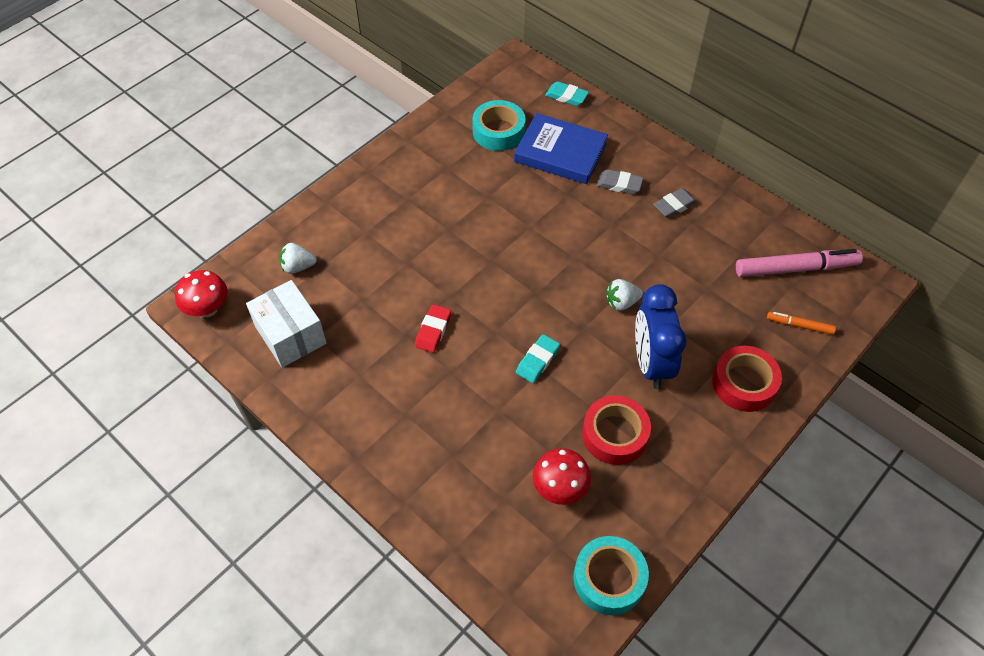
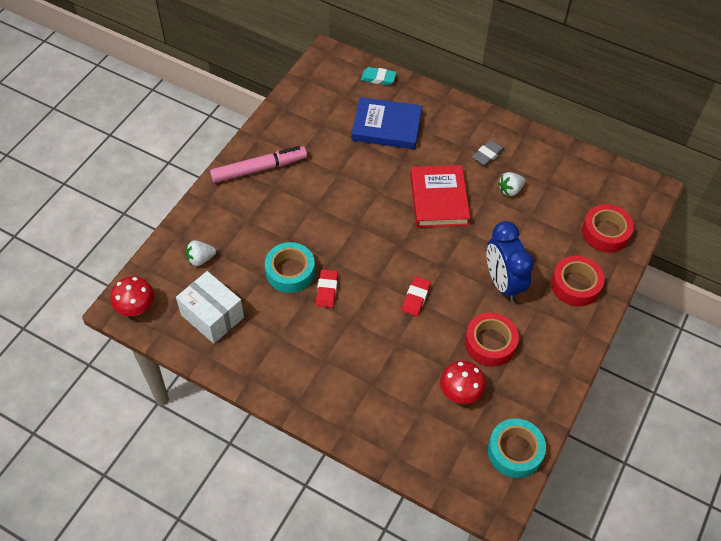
camera: 15 degrees left, 0 degrees up
(498, 131) = (331, 117): turquoise tape -> turquoise tape (290, 271)
(537, 361) = (416, 298): turquoise eraser -> red eraser
(599, 247) = (439, 199): none -> red book
(619, 184) = (440, 145): grey eraser -> none
(621, 302) = (467, 240): white strawberry -> white strawberry (510, 190)
(795, 268) = (591, 188): pink marker -> pink marker (259, 169)
(799, 325) = (605, 232): orange marker -> red tape

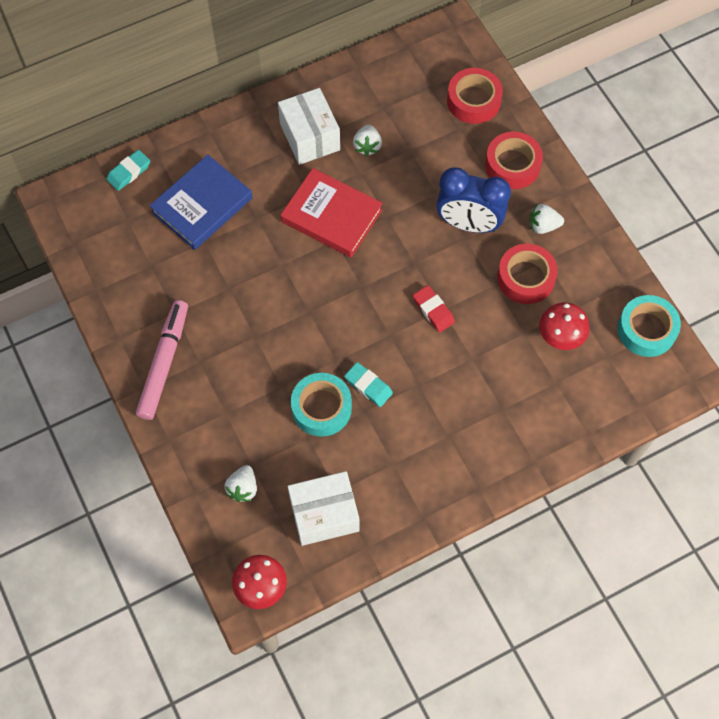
camera: 55 degrees left, 10 degrees up
(327, 290) = (368, 386): red eraser -> turquoise eraser
(488, 155) = (310, 137): grey eraser -> white box
(543, 332) = (543, 226): none -> white strawberry

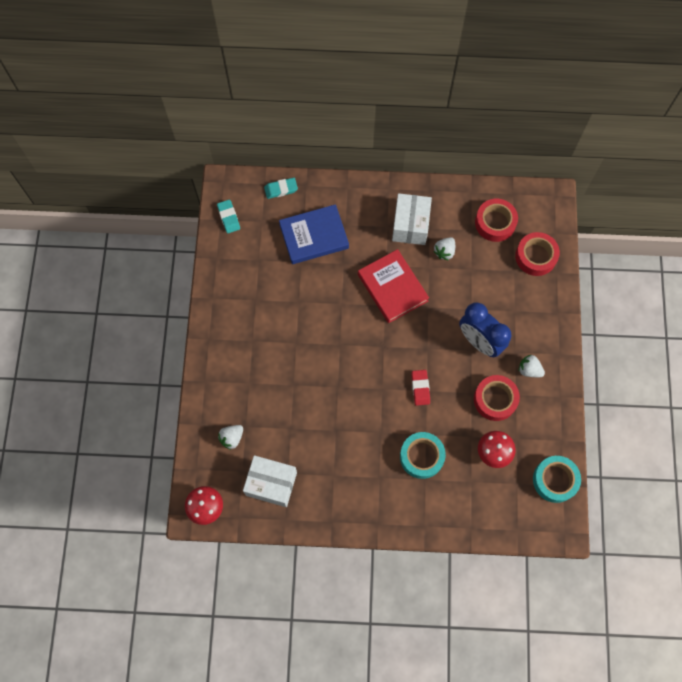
camera: 30 degrees right, 5 degrees up
(164, 363) = (230, 329): pink marker -> none
(321, 408) = (310, 413): turquoise tape -> turquoise tape (421, 456)
(368, 386) = (348, 415): turquoise eraser -> turquoise eraser (229, 217)
(512, 165) = (534, 316): red tape -> red tape (495, 223)

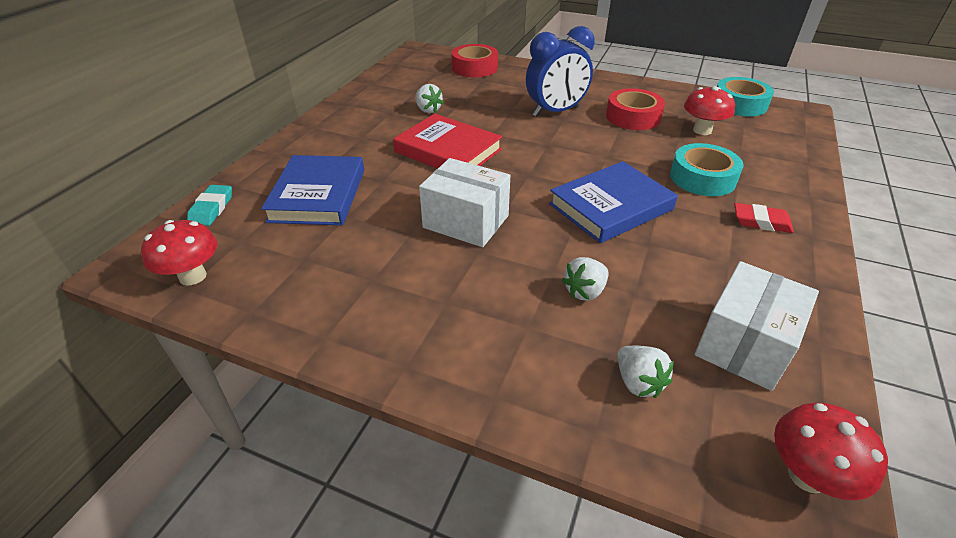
camera: 70 degrees left, 30 degrees down
(229, 217) = (193, 276): turquoise eraser -> red mushroom
(365, 404) = (610, 206): none -> blue book
(392, 288) = (448, 151): red book -> red book turned 45 degrees clockwise
(410, 225) = (375, 123): white box -> white box (466, 221)
(420, 388) = (601, 159): red eraser -> red eraser (761, 222)
(495, 223) = (419, 78): red tape -> none
(529, 370) = (603, 93): white strawberry -> white strawberry (585, 291)

